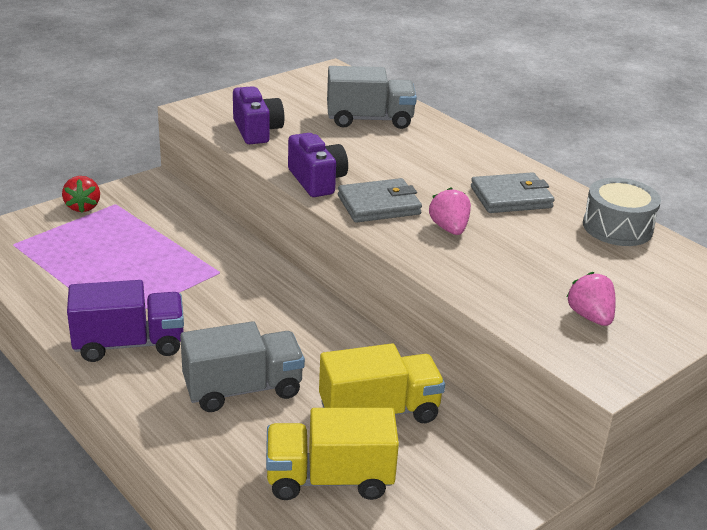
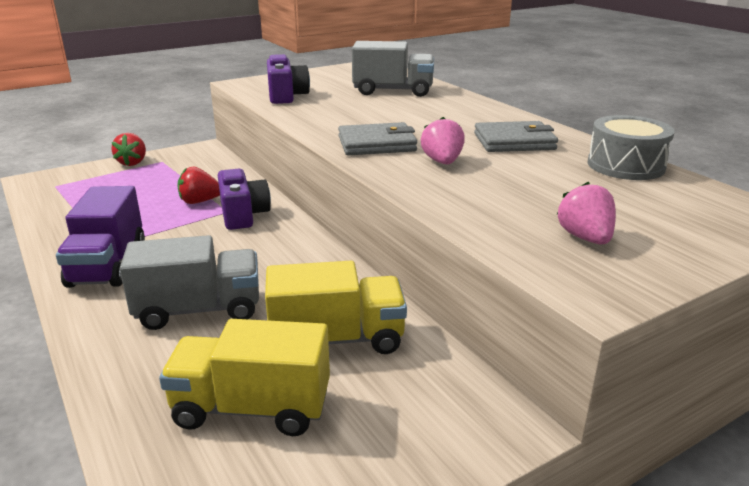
camera: 10 degrees right, 5 degrees down
(129, 344) = (108, 265): purple truck -> purple truck turned 90 degrees clockwise
(185, 260) = (199, 201): none -> red strawberry
(317, 181) = (324, 127): purple camera -> purple camera (243, 215)

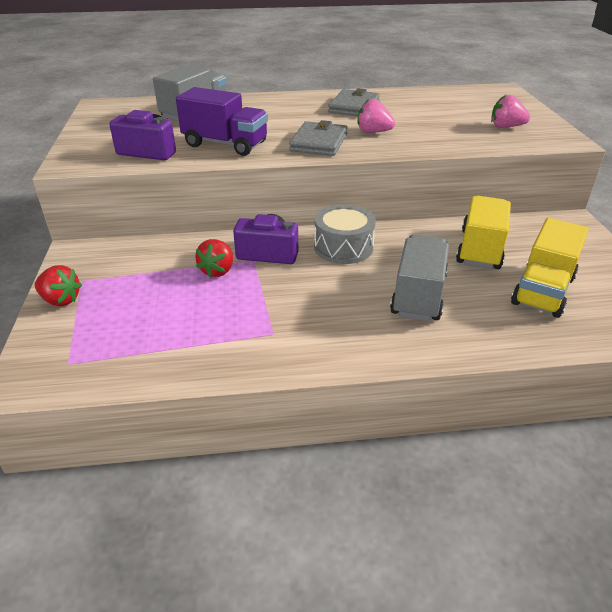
camera: 65 degrees left, 10 degrees up
(108, 265) = (313, 334): purple truck -> purple truck (225, 144)
(625, 165) = (416, 94): grey drum -> grey drum (343, 247)

